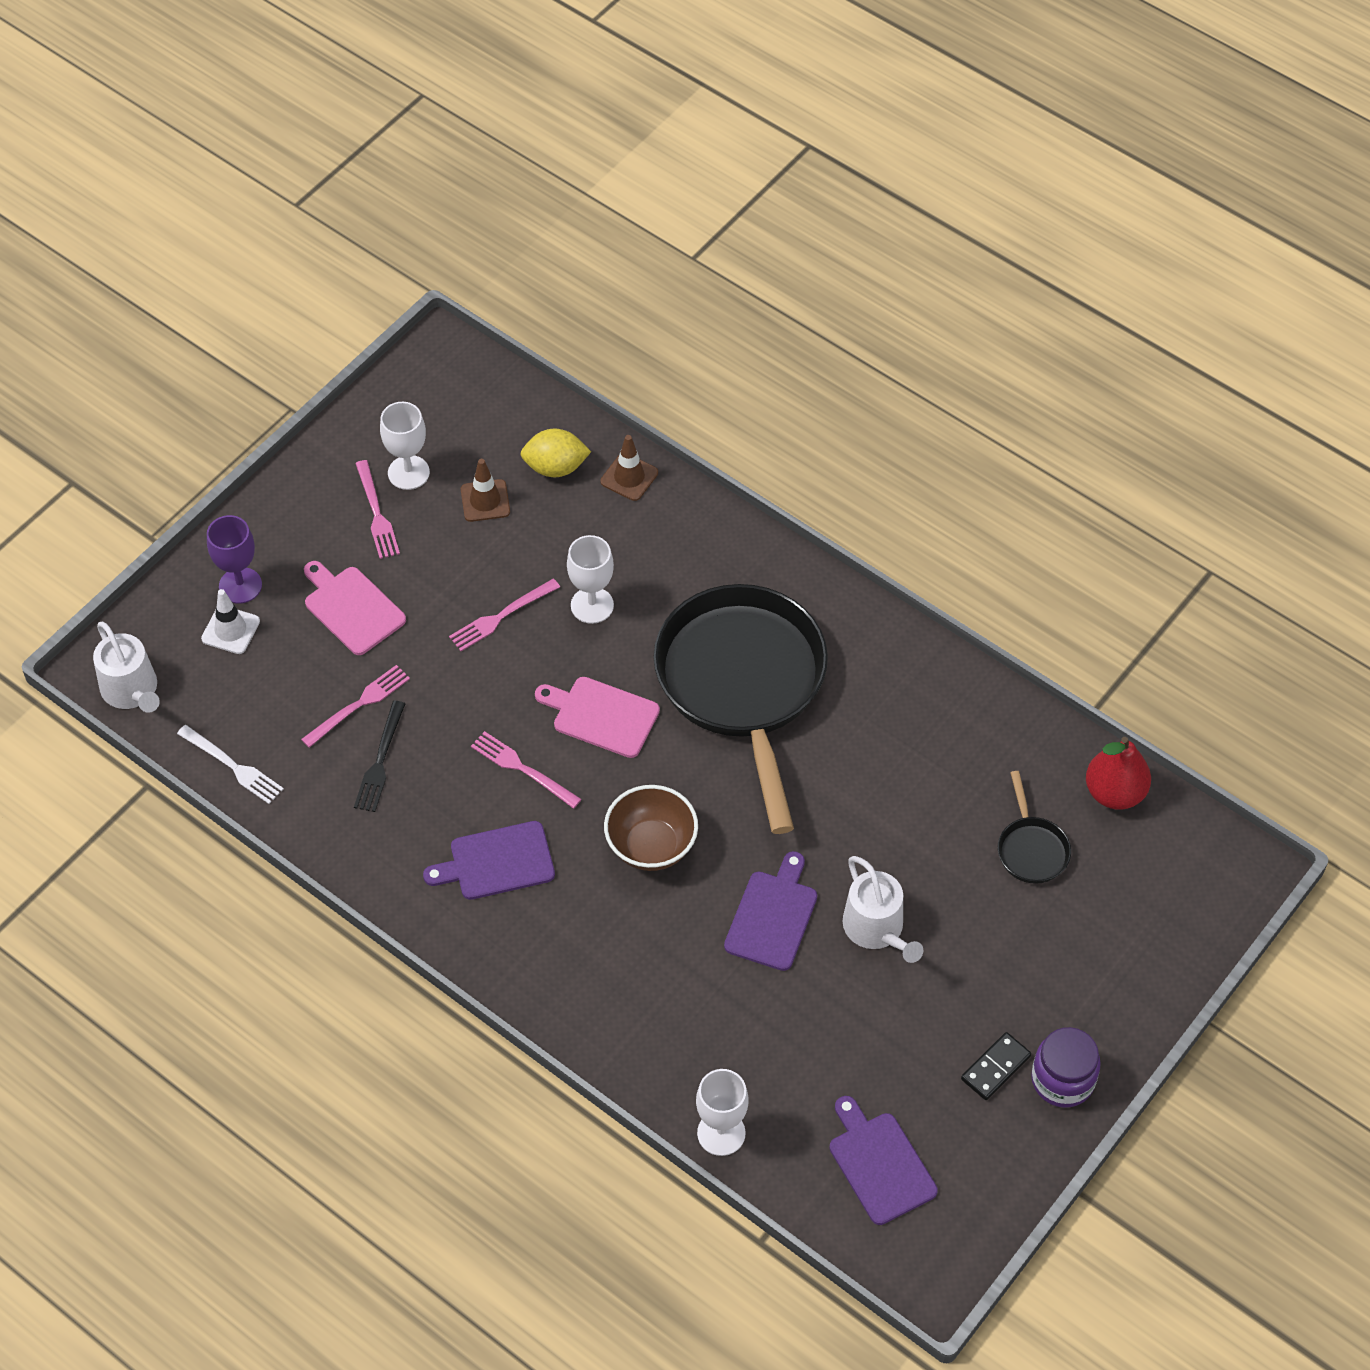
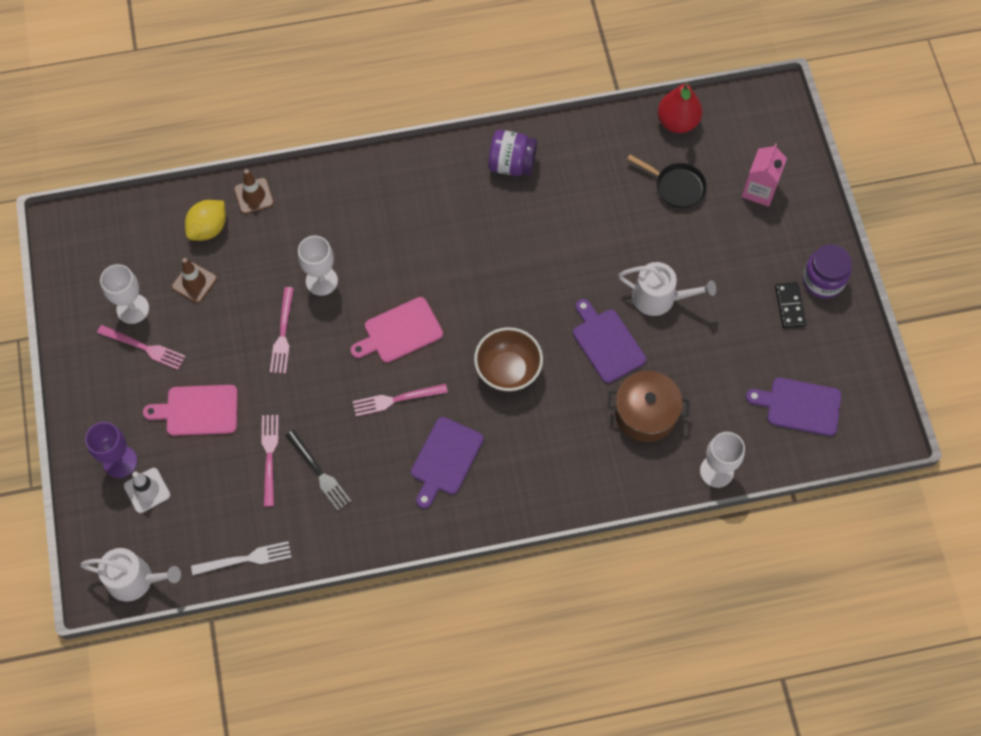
camera: 50 degrees left, 10 degrees up
(724, 1014) = (645, 413): none -> brown pot
(742, 684) = (447, 244): black pan -> none
(898, 674) = (512, 164): none -> purple jar
(1112, 935) = (759, 190): none -> pink carton

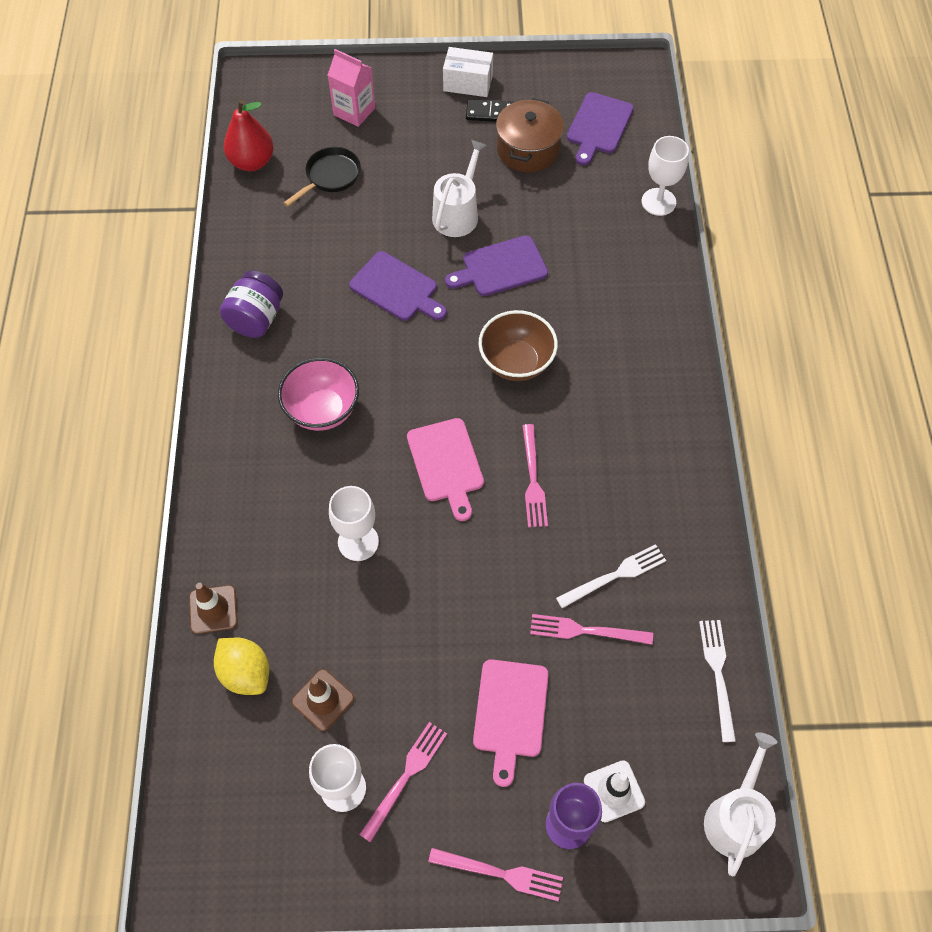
camera: 80 degrees left, 5 degrees down
(283, 334) = (422, 596): pink fork -> pink fork (500, 874)
(319, 473) = (615, 576): black fork -> white fork
(434, 231) = (322, 410): none -> pink bowl
(445, 459) = (615, 439): purple cutting board -> purple cutting board (397, 288)
(645, 413) = (587, 248): brown pot -> brown pot (528, 149)
(823, 280) = (468, 83): purple jar -> white box

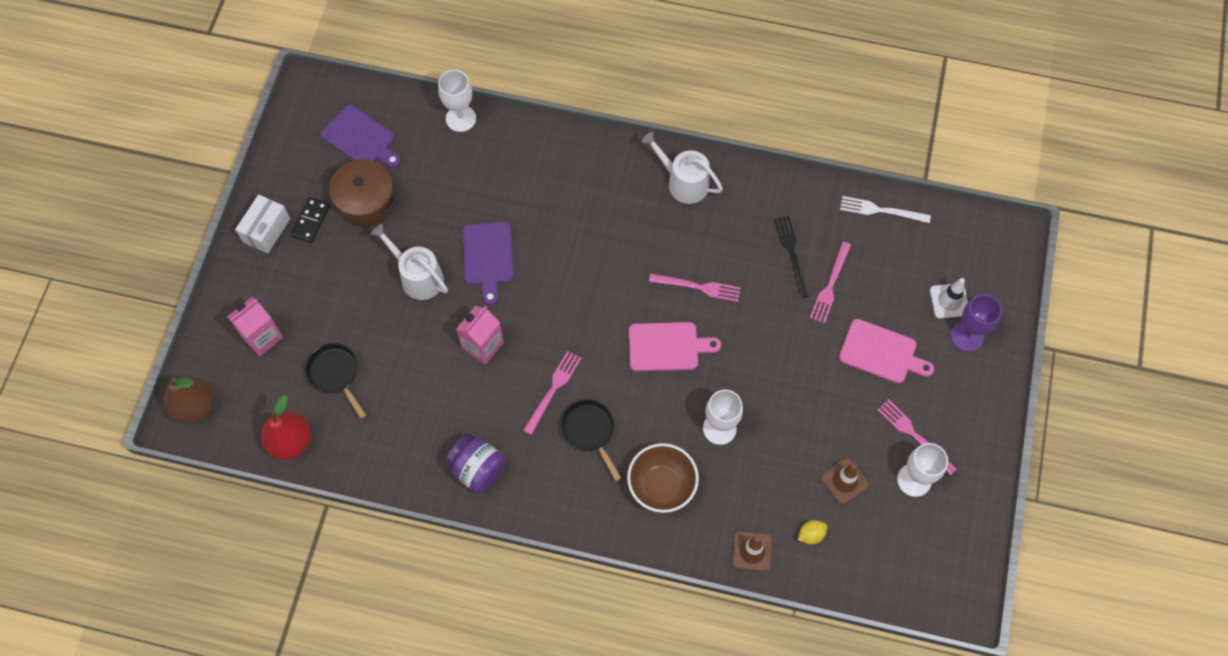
camera: 75 degrees left, 5 degrees up
(246, 673) = (811, 534): yellow lemon -> yellow lemon, size x0.58
(271, 84) = (195, 406): none -> brown pear
(322, 410) = (589, 431): pink bowl -> black pan
(397, 288) = (482, 345): purple cutting board -> pink carton
(500, 874) = (992, 388): pink fork -> pink fork (553, 390)
(516, 362) = (587, 270): brown bowl -> brown bowl (661, 486)
(615, 576) = (792, 253): white fork -> black fork
(736, 817) = (980, 232): white watering can -> white watering can (683, 182)

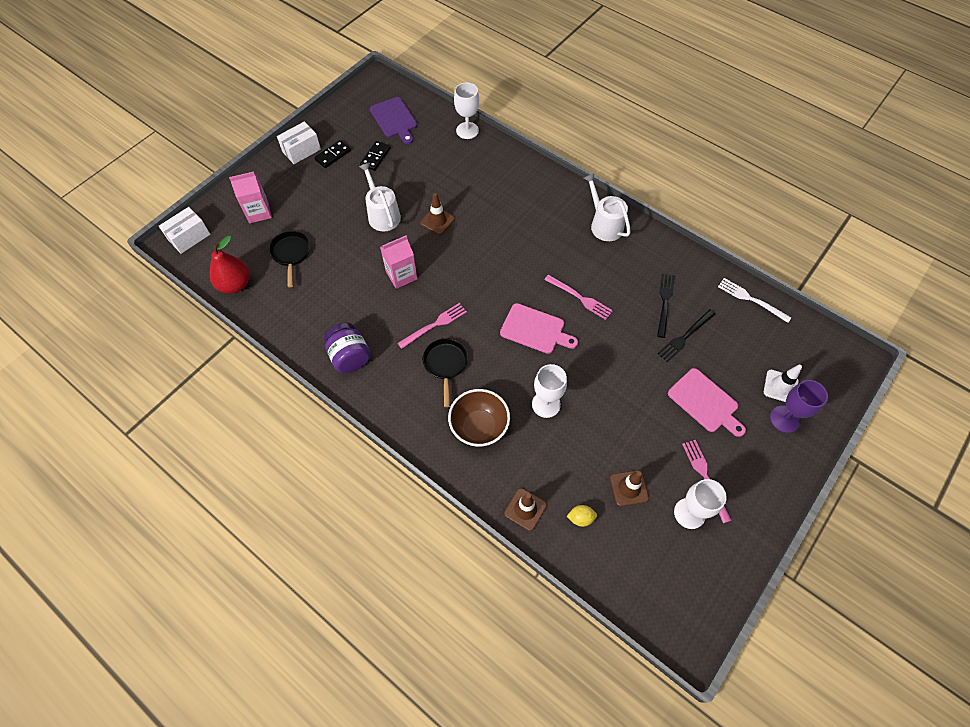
camera: 25 degrees right, 5 degrees down
(195, 406) = (189, 237): brown pear -> white box
(366, 201) = (375, 157): brown pot -> black domino
(488, 257) = (437, 221): purple cutting board -> brown traffic cone
(830, 285) = (685, 336): pink fork -> black fork

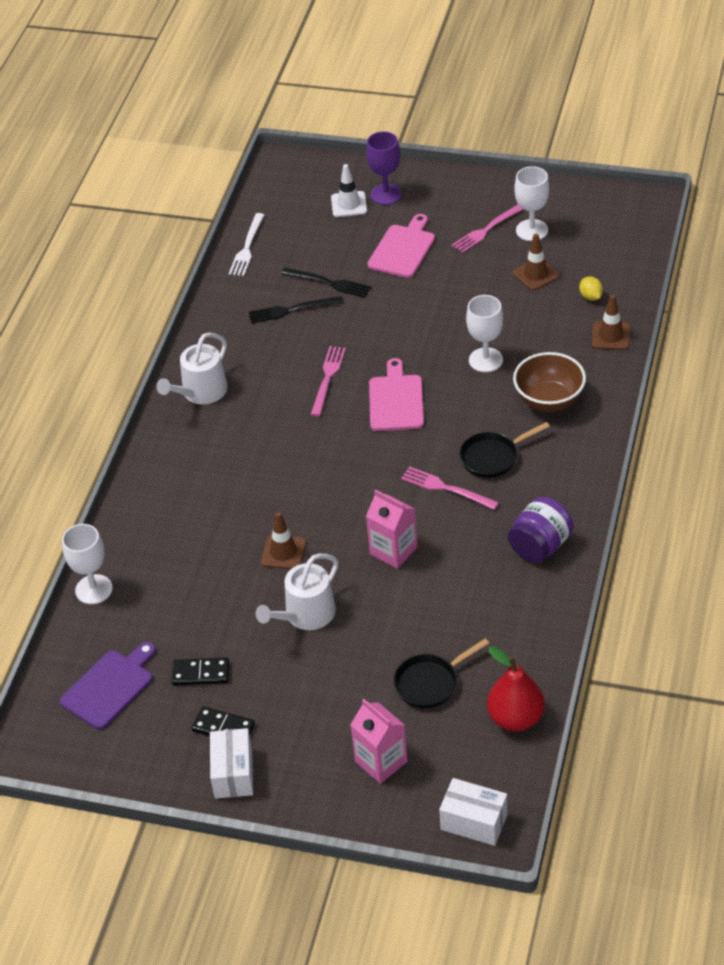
camera: 110 degrees left, 15 degrees down
(301, 150) = (233, 773): white box -> white box turned 60 degrees clockwise

